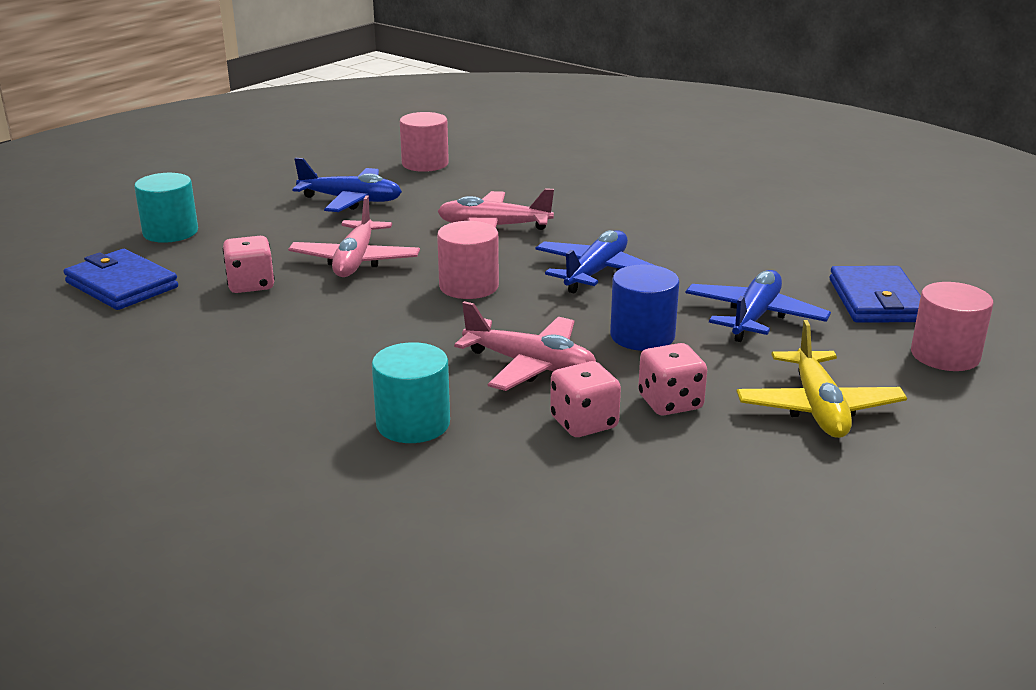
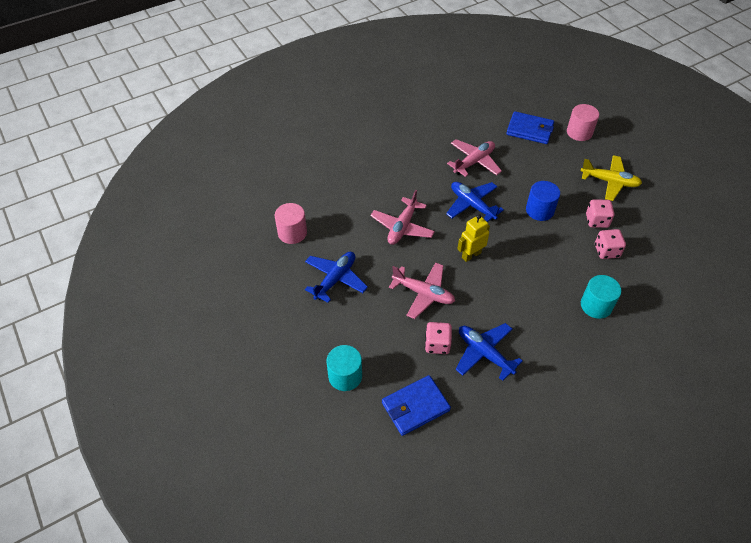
camera: 70 degrees left, 25 degrees up
(469, 286) = (471, 255): pink cylinder -> yellow robot
(530, 365) = (556, 254): pink plane -> pink plane (474, 162)
(754, 317) = (533, 170): blue plane -> blue plane (484, 353)

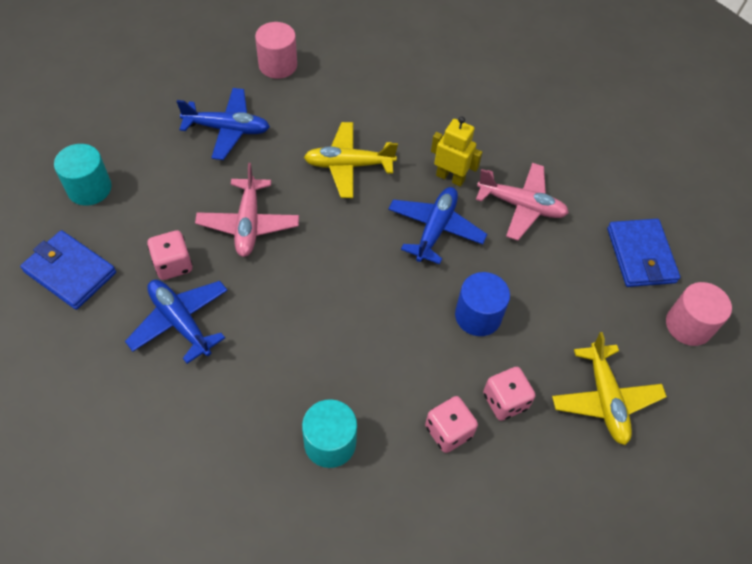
camera: 60 degrees right, 5 degrees up
(402, 227) = (348, 165): pink plane -> yellow plane
(471, 255) = (342, 256): yellow robot -> yellow robot (450, 177)
(484, 353) = (180, 322): blue plane -> blue plane turned 60 degrees counterclockwise

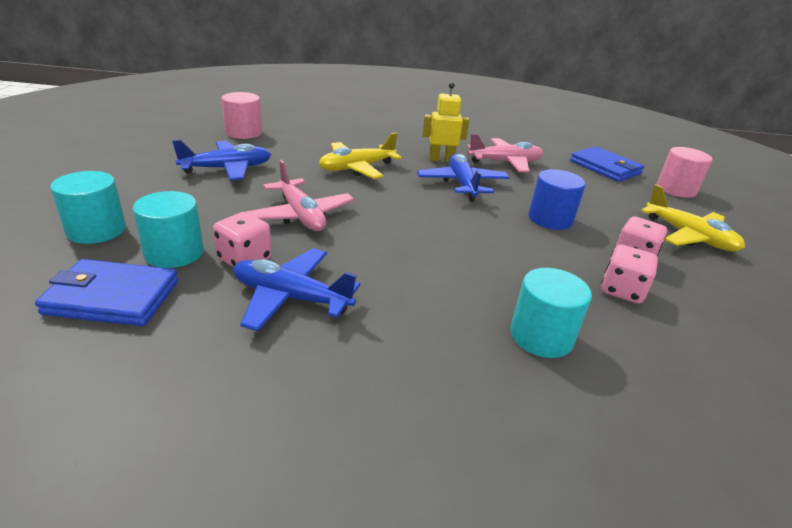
camera: 30 degrees left, 25 degrees down
(129, 237) = (174, 253): none -> turquoise cylinder

